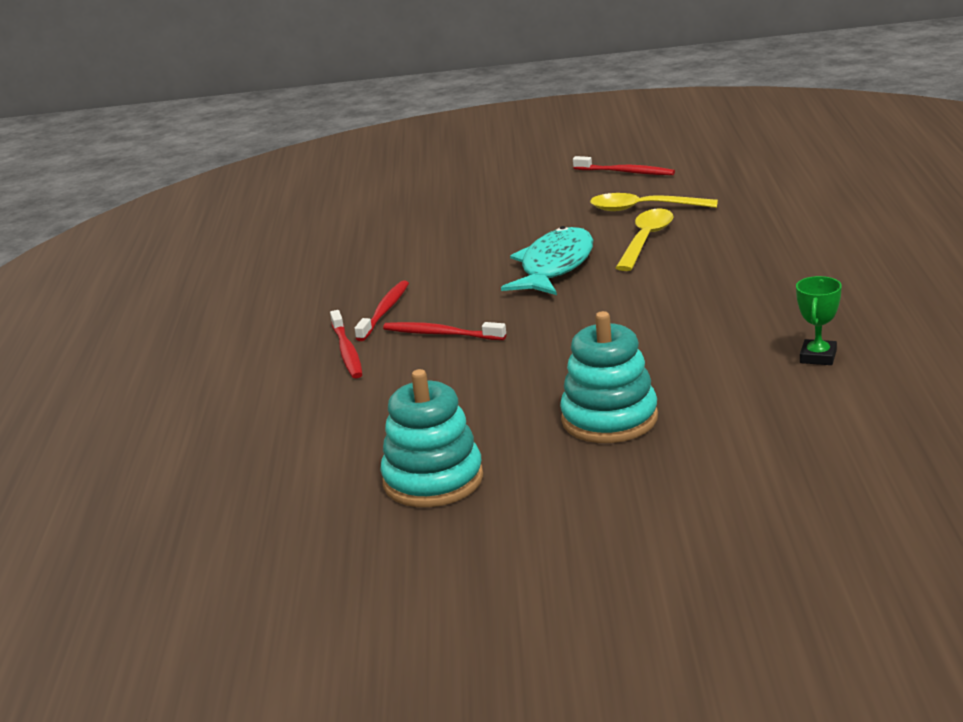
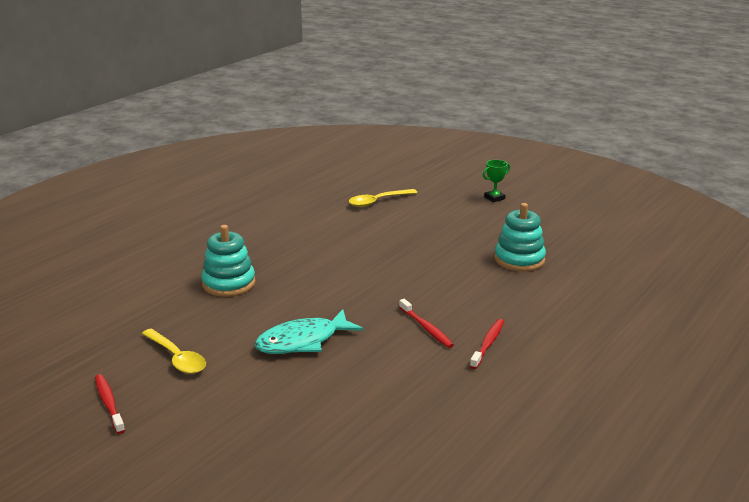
camera: 145 degrees left, 0 degrees up
(384, 312) = (436, 362): red toothbrush -> none
(609, 419) = (419, 250): turquoise stacking toy -> turquoise stacking toy (229, 283)
(646, 240) = (228, 331): yellow spoon -> yellow spoon (378, 201)
(818, 357) = (302, 235): green trophy -> green trophy (494, 198)

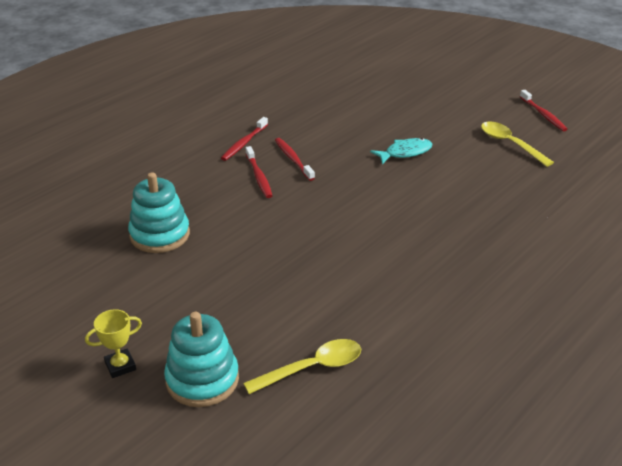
camera: 175 degrees left, 10 degrees up
(229, 283) = (495, 218): turquoise stacking toy -> turquoise stacking toy (202, 380)
(303, 341) = (405, 153): turquoise fish -> turquoise fish, size x0.66
(456, 309) = (259, 176): none -> red toothbrush
(494, 198) = (120, 366): green trophy -> yellow trophy

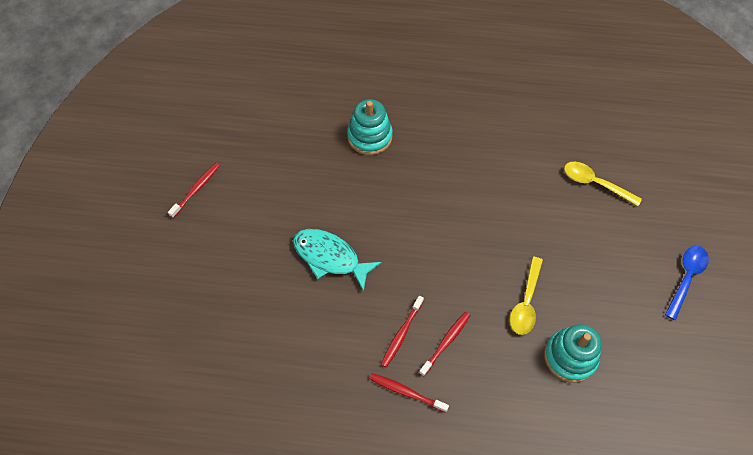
camera: 125 degrees left, 25 degrees up
(120, 366) = (686, 278): yellow trophy -> blue spoon
(202, 380) = (653, 229): turquoise stacking toy -> turquoise stacking toy (370, 136)
(244, 143) = (406, 392): red toothbrush -> red toothbrush turned 150 degrees counterclockwise
(405, 153) = (330, 257): turquoise fish -> turquoise fish, size x1.52
(510, 144) = (264, 192): yellow spoon -> yellow spoon (526, 302)

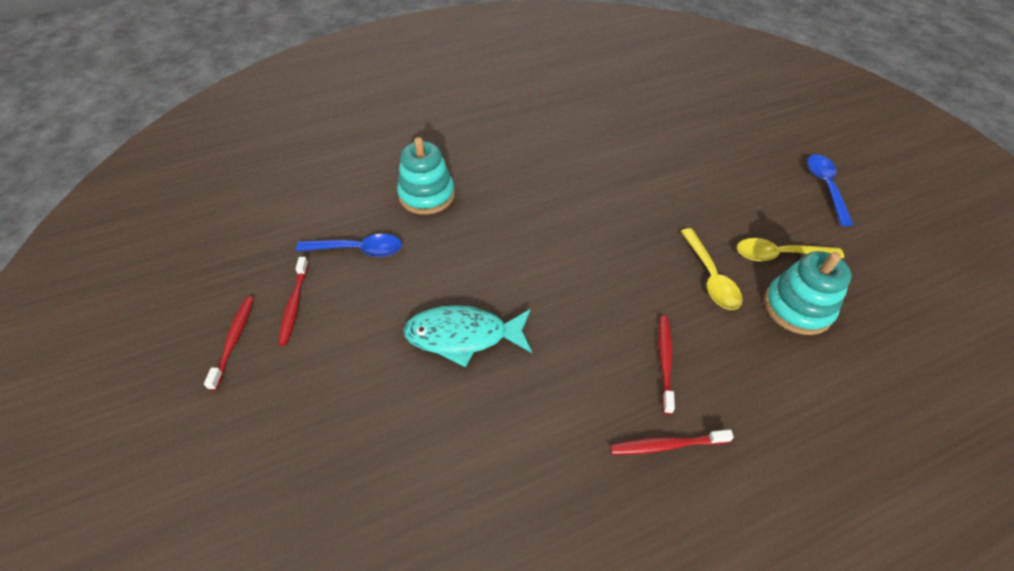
camera: 30 degrees left, 10 degrees down
(299, 160) = (358, 250): none -> blue spoon
(401, 334) = (609, 378): red toothbrush -> red toothbrush (294, 304)
(595, 183) = (680, 146): yellow spoon -> yellow spoon (779, 255)

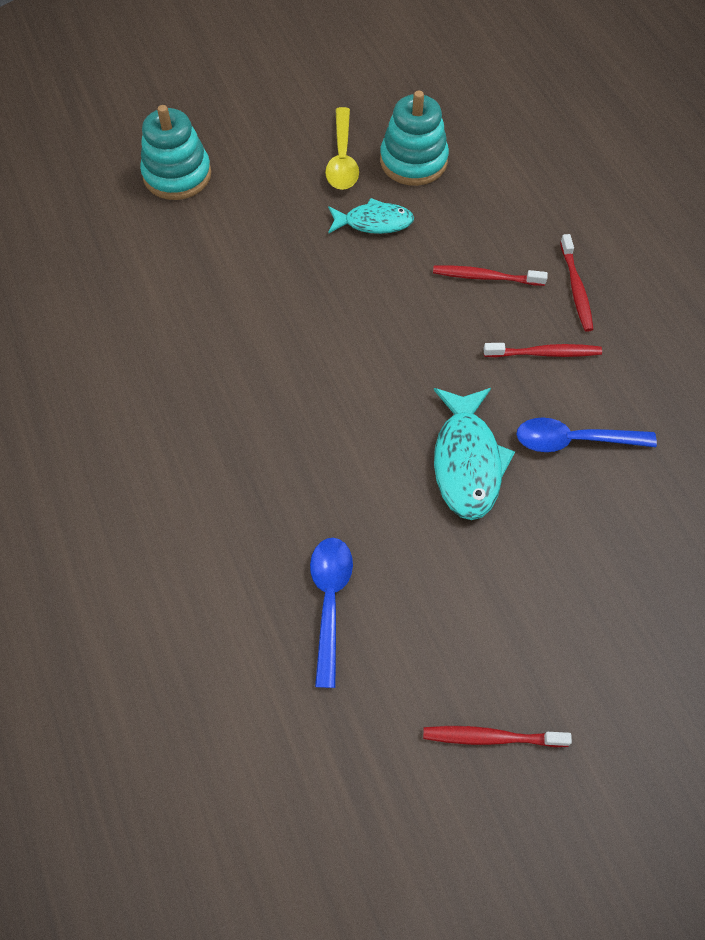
camera: 90 degrees left, 10 degrees up
(294, 304) = (429, 670): red toothbrush -> red toothbrush (544, 353)
(427, 195) = (221, 520): turquoise stacking toy -> turquoise stacking toy (177, 175)
(710, 276) = (374, 222): yellow spoon -> turquoise fish
(825, 187) = (238, 96): blue spoon -> blue spoon (574, 440)

